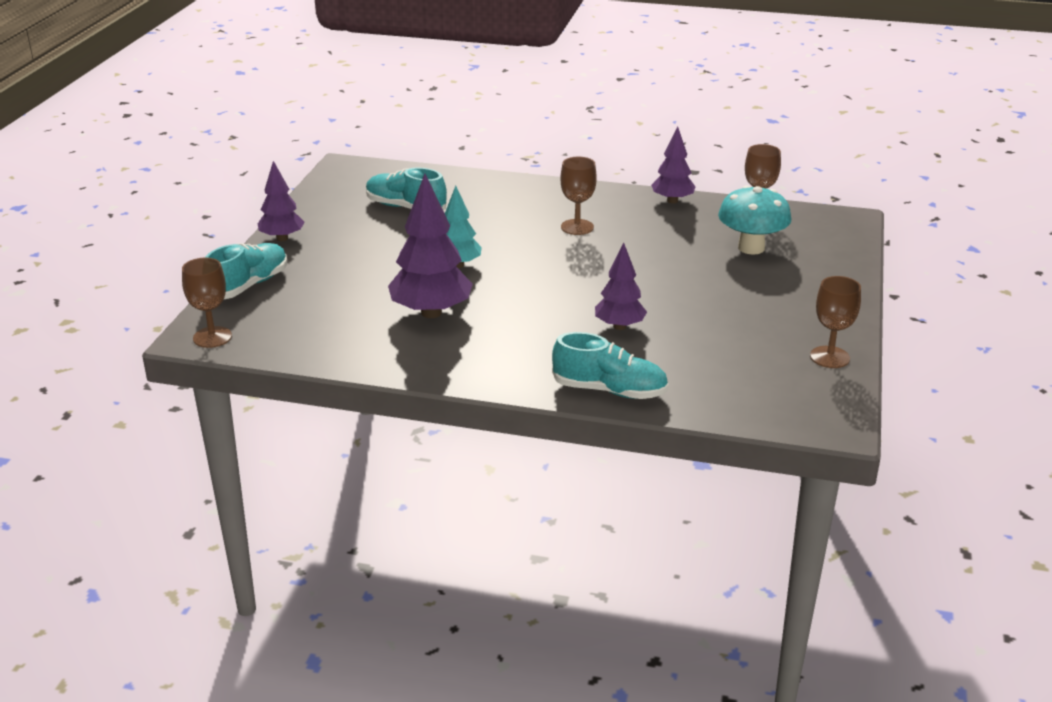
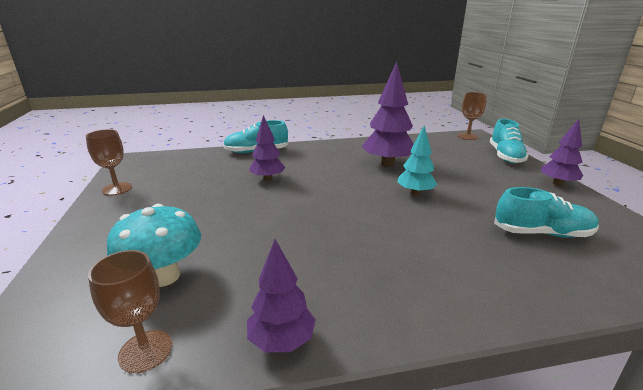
camera: 155 degrees right, 5 degrees down
(577, 227) = (365, 254): brown goblet -> none

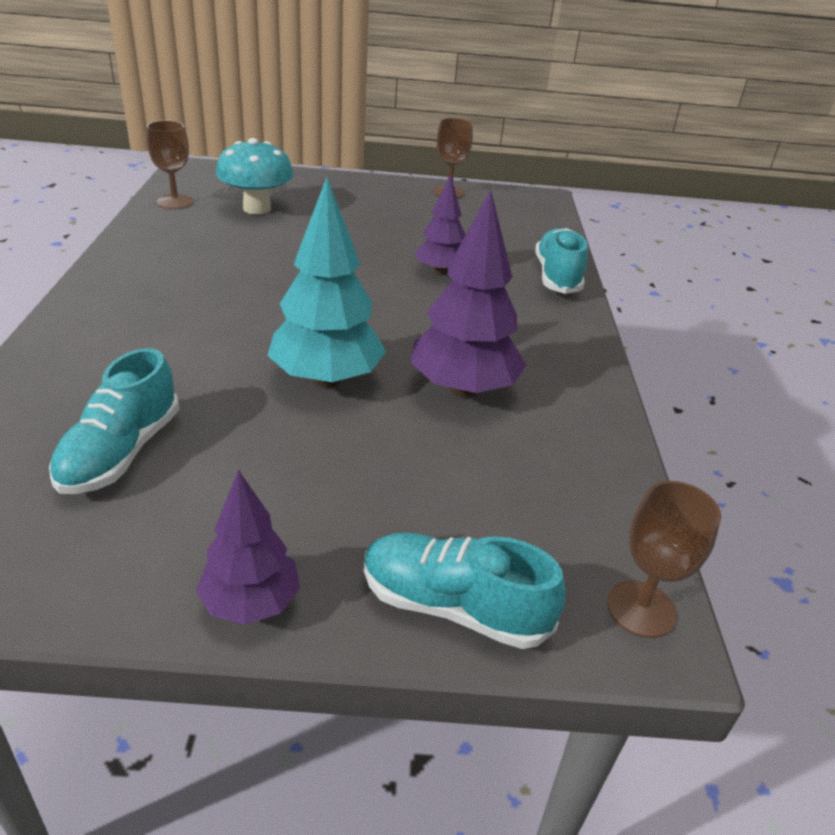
camera: 100 degrees right, 10 degrees up
(281, 340) = (133, 241): purple tree -> none
(415, 193) = (326, 379): turquoise tree -> turquoise tree, size x1.63

